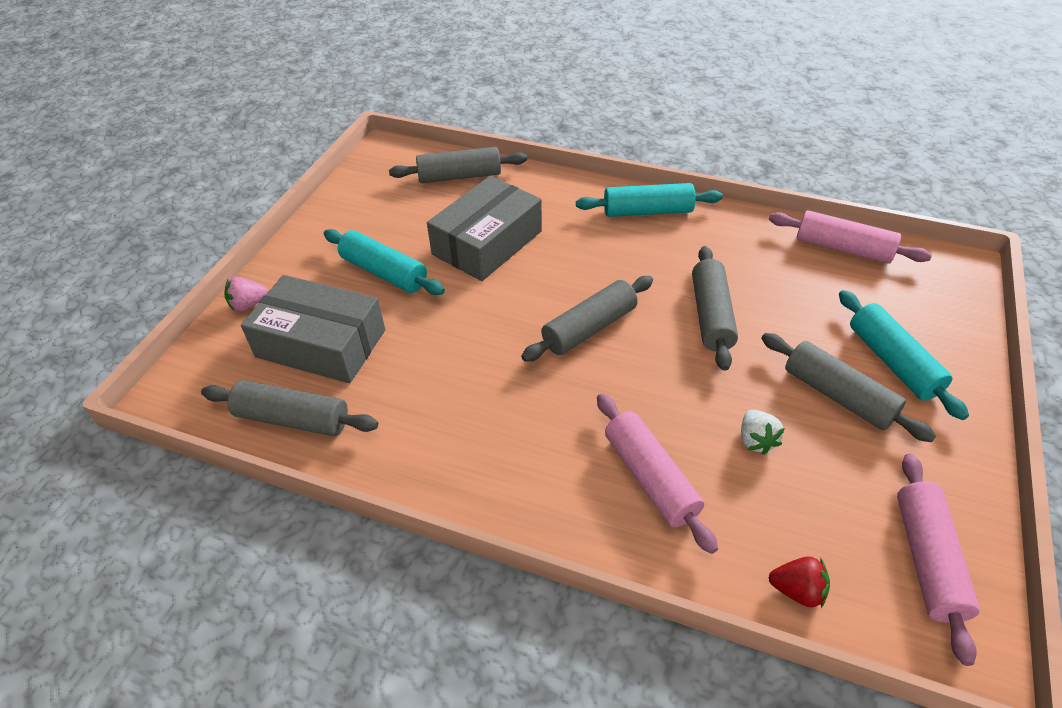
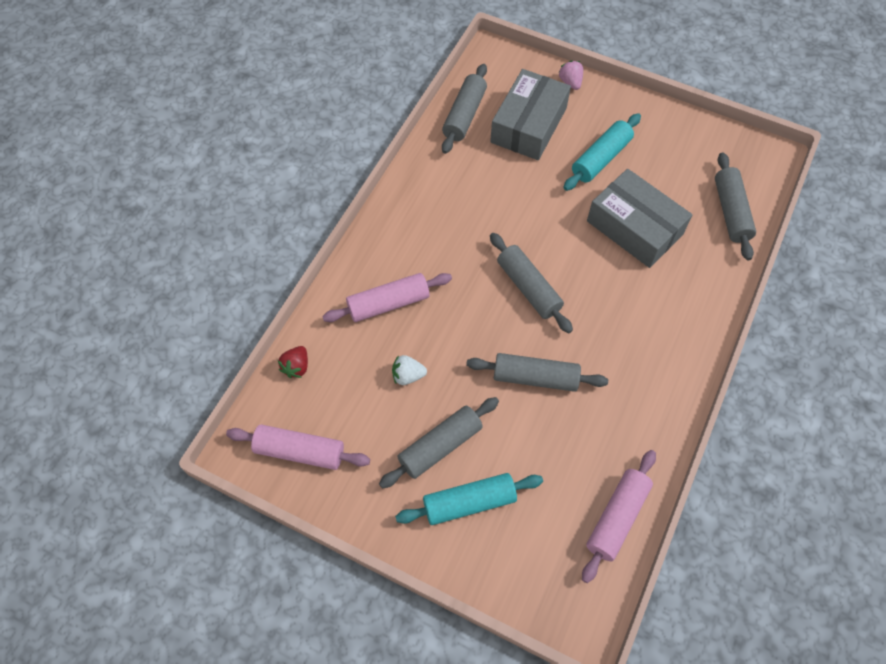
camera: 95 degrees right, 15 degrees up
(647, 211) = (677, 357): turquoise rolling pin -> none

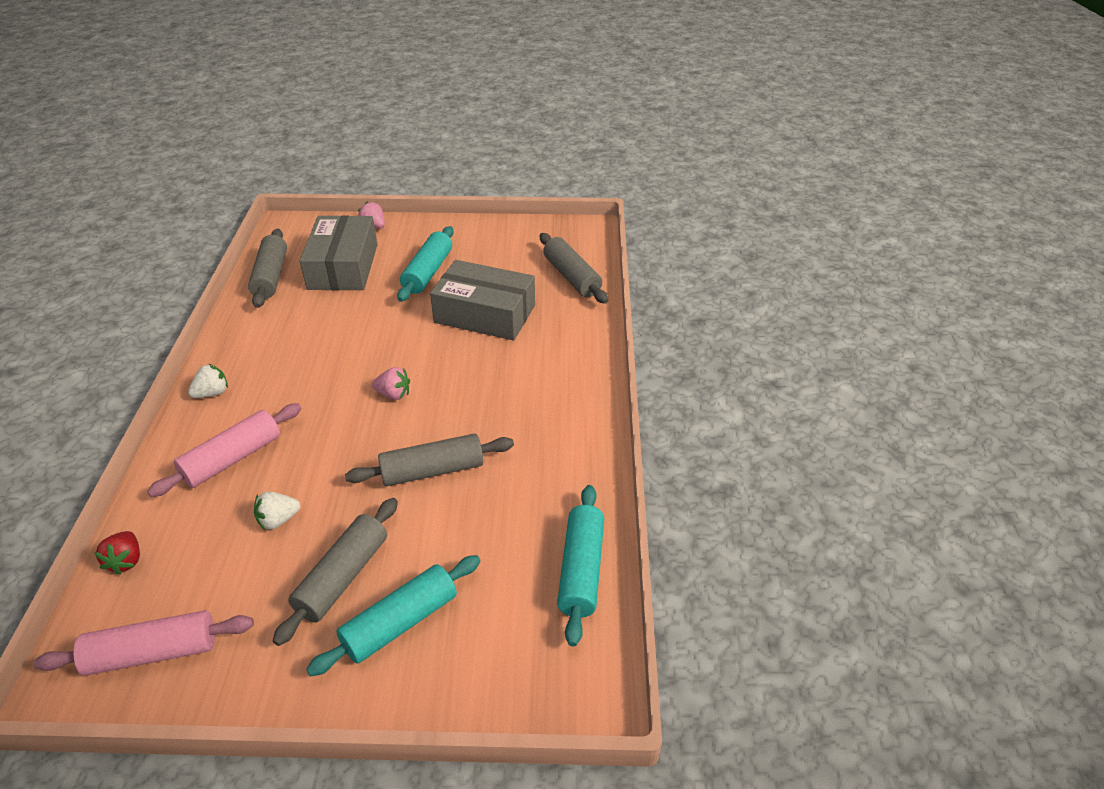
camera: 25 degrees left, 20 degrees down
(388, 231) = (212, 393): none -> white strawberry
(528, 288) = (394, 394): grey rolling pin -> pink strawberry
(617, 518) = (581, 570): pink rolling pin -> turquoise rolling pin

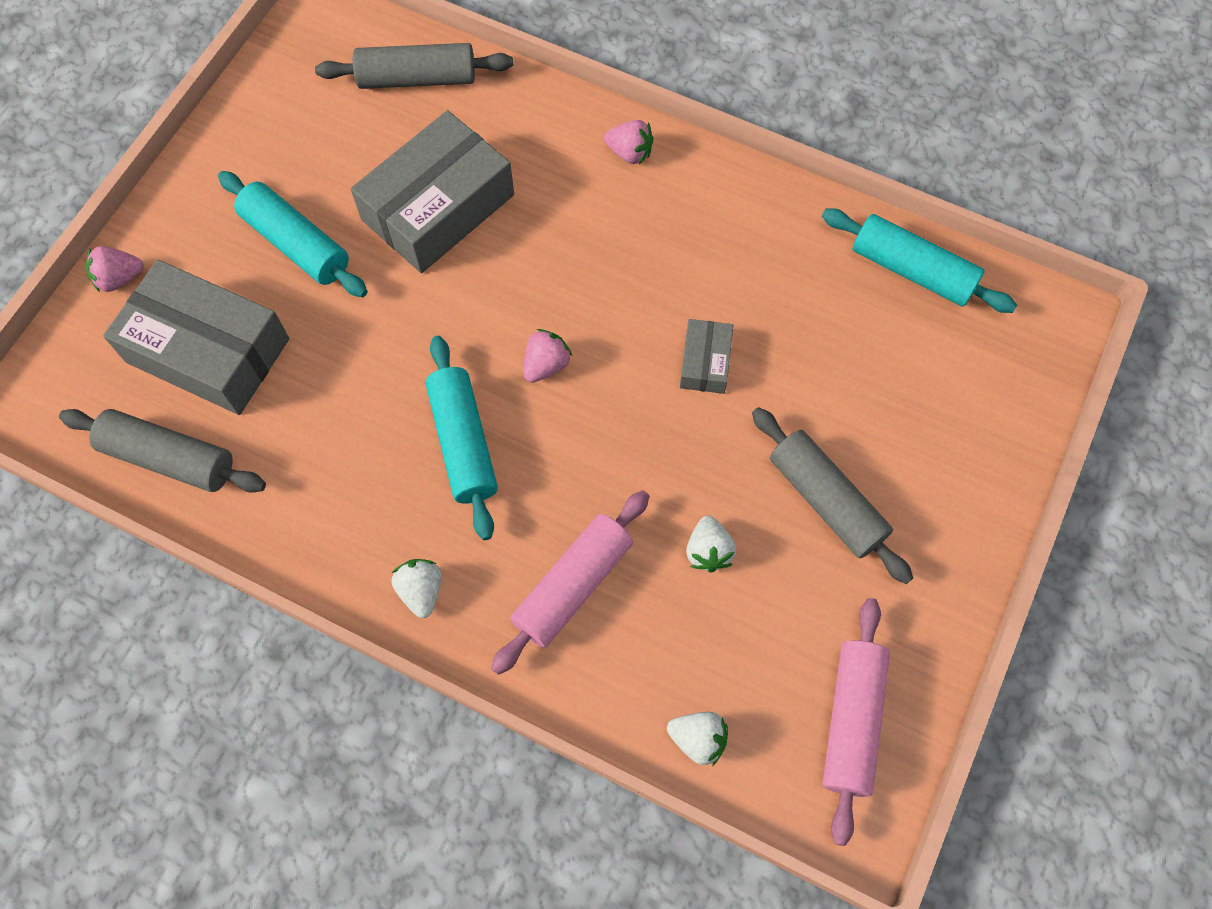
camera: 65 degrees left, 25 degrees up
(126, 561) = (698, 739): red strawberry -> white strawberry
(232, 459) = (573, 586): pink rolling pin -> pink rolling pin turned 60 degrees clockwise
(400, 622) = (910, 459): turquoise rolling pin -> turquoise rolling pin (463, 443)
(432, 470) = (705, 362): grey rolling pin -> grey box
(581, 380) = (629, 153): none -> pink strawberry

